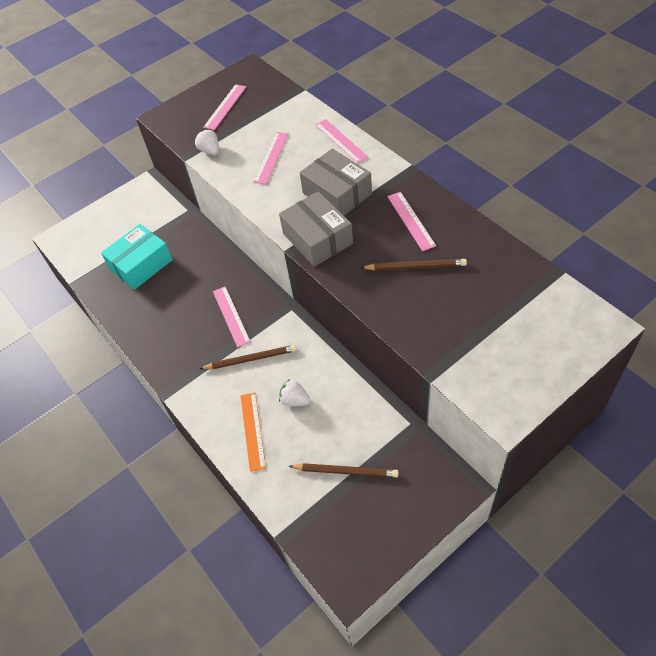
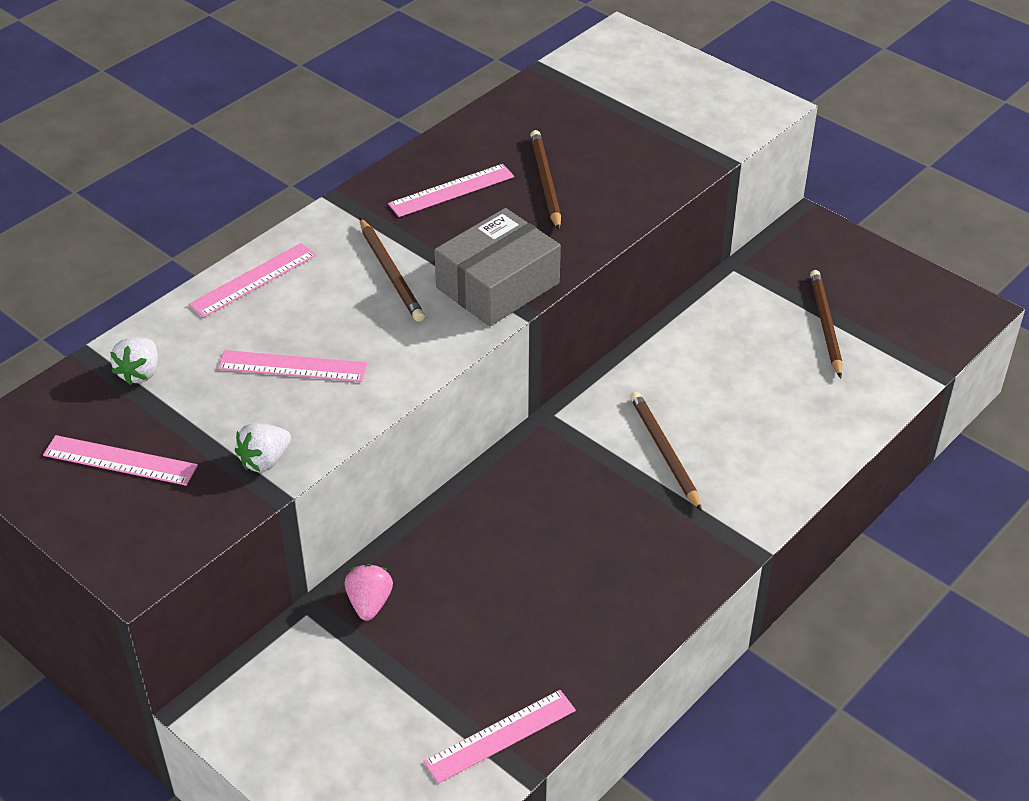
camera: 105 degrees left, 10 degrees down
(141, 264) = (467, 663): turquoise box -> none
(186, 231) = (369, 603): none -> pink strawberry
(231, 316) = (579, 492): pink ruler -> pink ruler (500, 736)
(252, 431) = (794, 430): orange ruler -> none
(295, 400) = (728, 389): white strawberry -> white strawberry (140, 373)
(337, 193) = (391, 273): grey box -> brown pencil

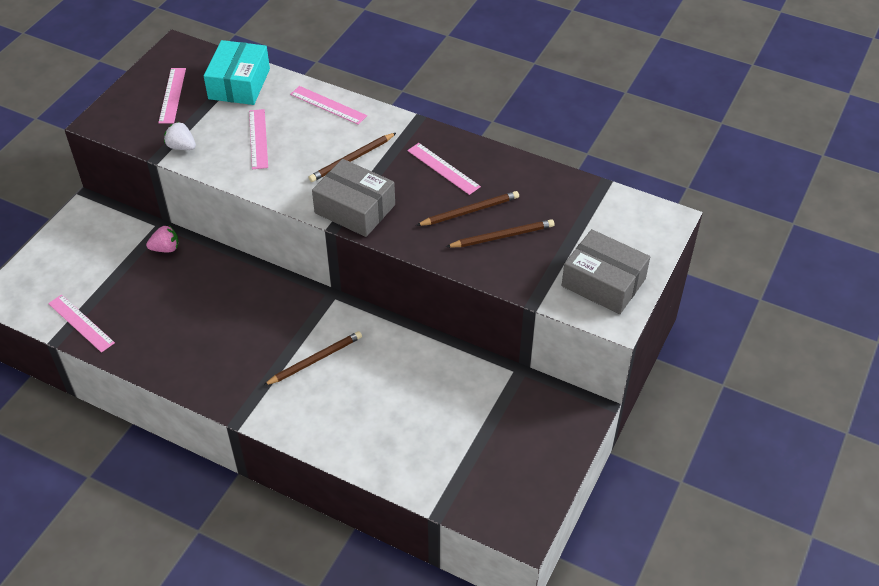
camera: 75 degrees right, 5 degrees up
(140, 373) = (239, 84): white strawberry -> turquoise box
(709, 102) = (603, 282): none -> grey box
(825, 325) = (470, 434): brown pencil -> brown pencil (502, 236)

